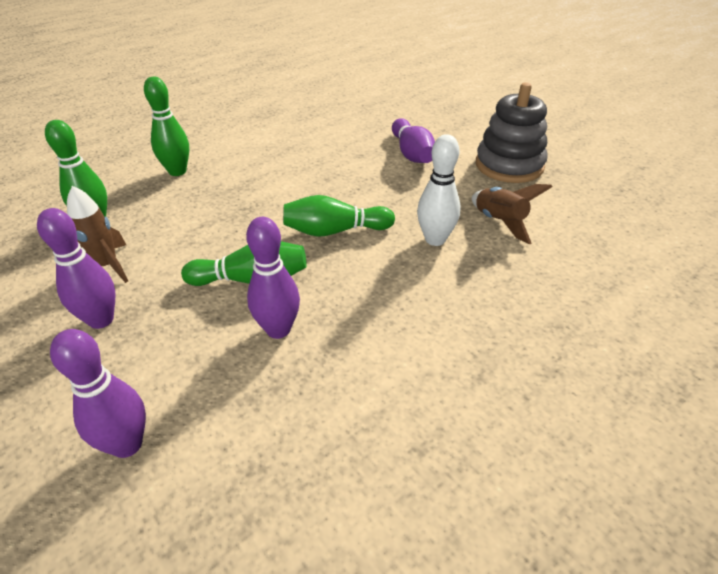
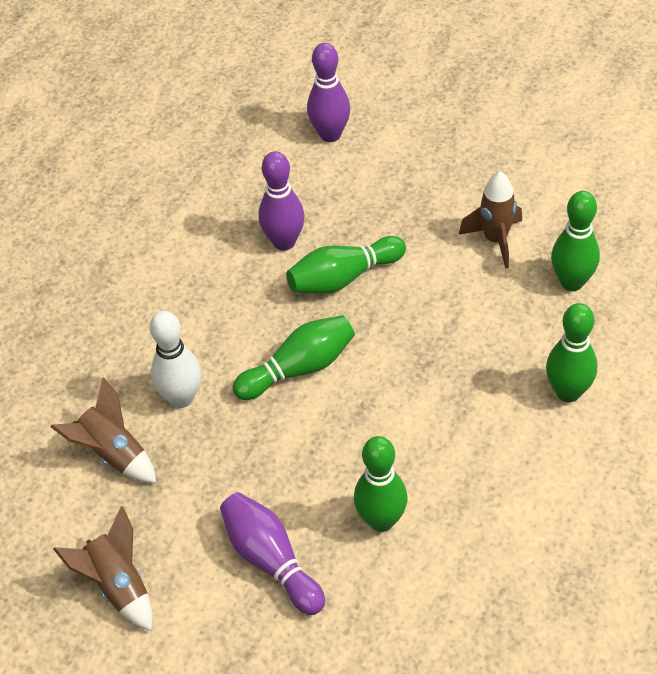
camera: 160 degrees right, 10 degrees up
(101, 320) = (441, 195): purple bowling pin -> none
(338, 152) = (381, 520): none -> green bowling pin
(509, 165) = (118, 585): grey stacking toy -> brown rocket

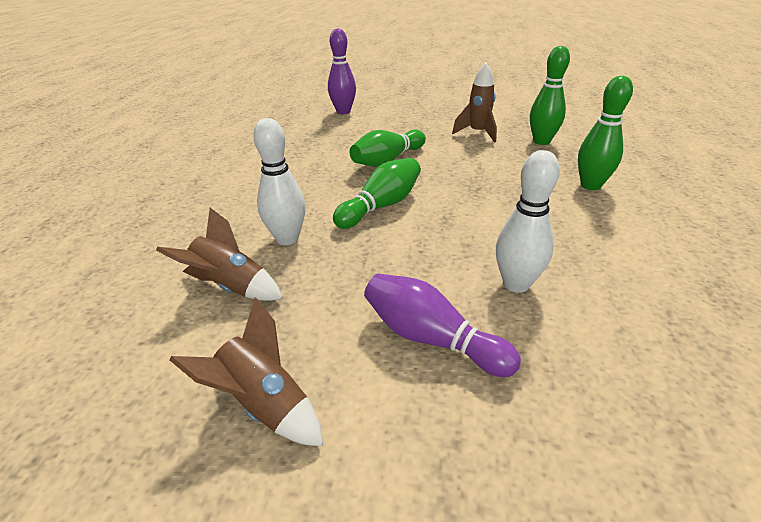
camera: 20 degrees left, 15 degrees down
(284, 242) = (335, 152): purple bowling pin -> none
(381, 520) = (516, 284): green bowling pin -> white bowling pin

